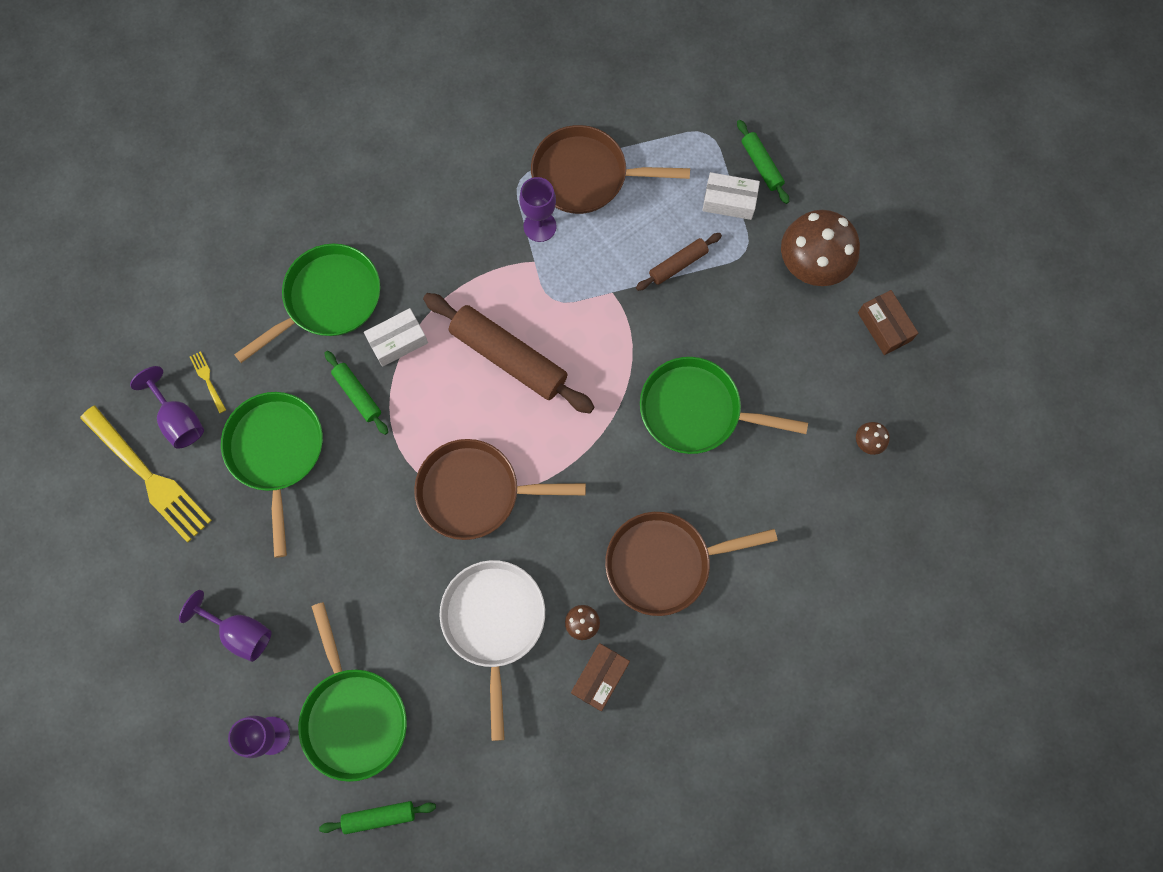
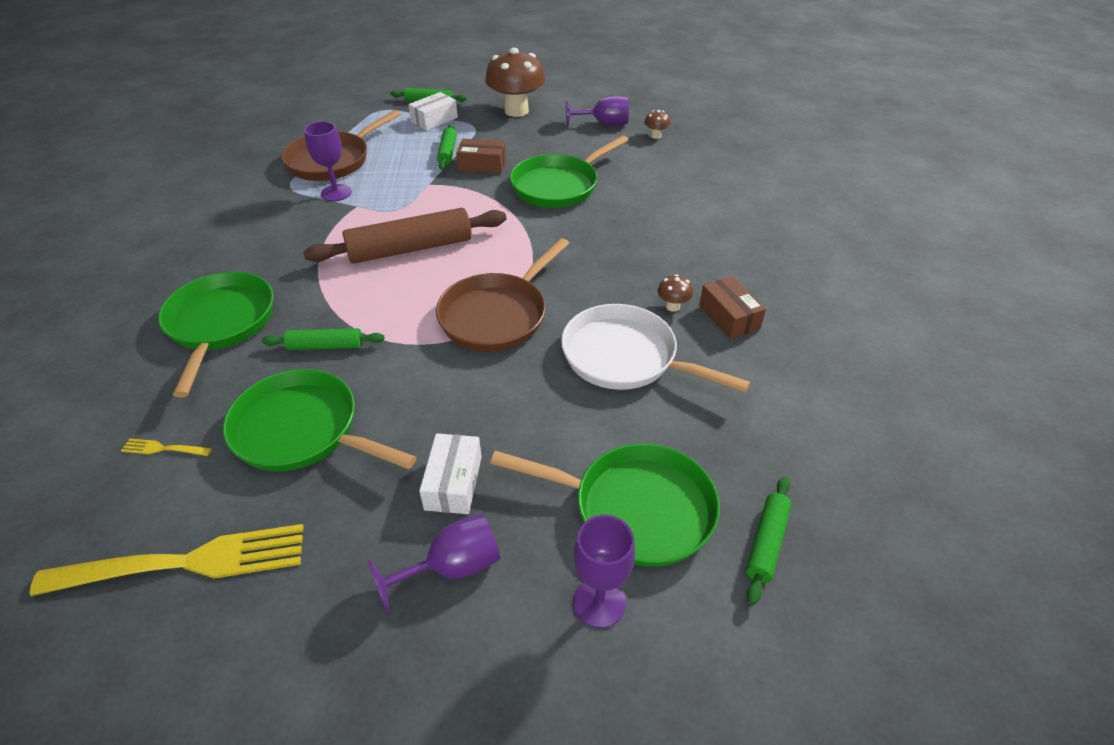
camera: 55 degrees left, 30 degrees down
(179, 420) = (166, 496): purple goblet -> purple goblet (603, 124)
(398, 341) = (315, 300): white box -> white box (453, 483)
(665, 563) = (660, 245): brown pan -> none
(678, 264) = (448, 152): brown rolling pin -> green rolling pin
(884, 326) = (586, 104): brown box -> brown box (482, 165)

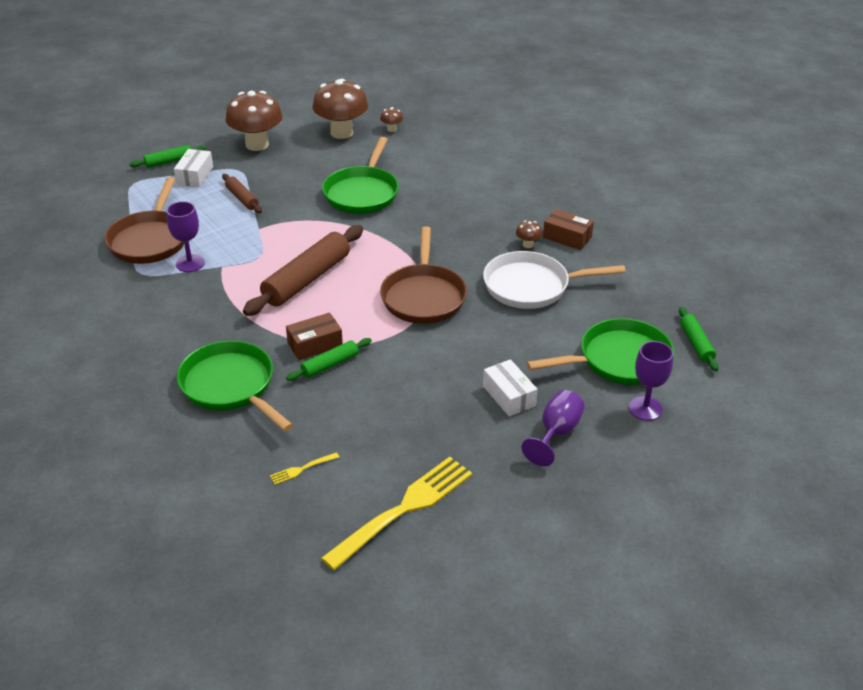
camera: 35 degrees left, 5 degrees down
(303, 431) = (382, 416): green pan -> none
(448, 152) = (242, 198): green rolling pin -> brown rolling pin
(482, 165) = (284, 199): brown box -> brown box (315, 344)
(603, 124) = (341, 133): purple goblet -> brown mushroom

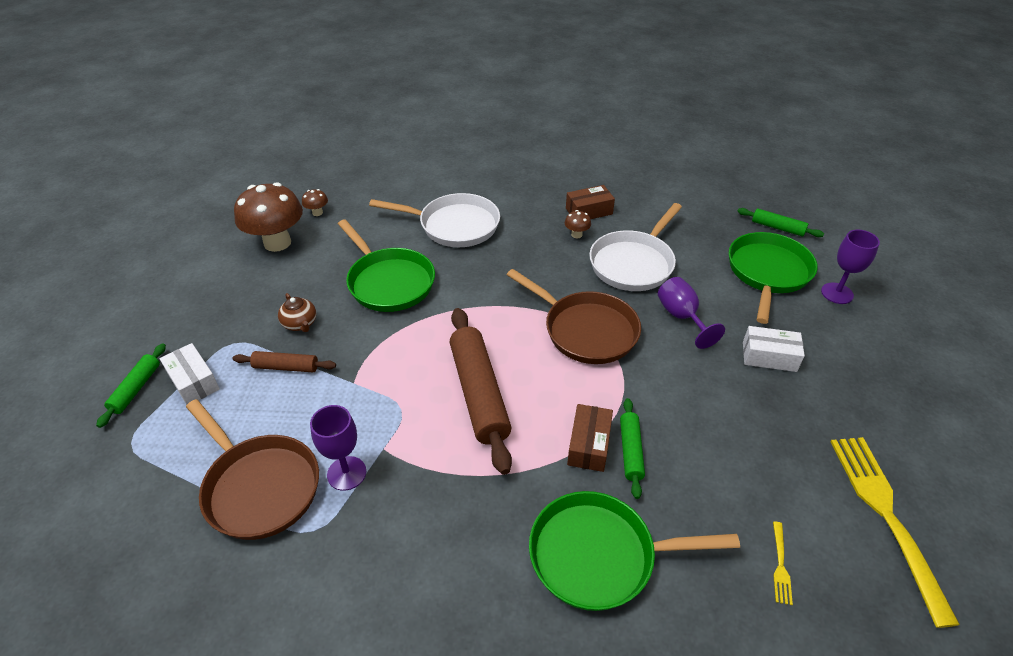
camera: 50 degrees left, 5 degrees up
(257, 144) = (210, 306): brown mushroom -> none
(282, 183) = (300, 324): none -> brown teapot
(458, 187) = (454, 225): none -> white pan
(556, 433) = (836, 356): purple goblet -> purple goblet (681, 317)

